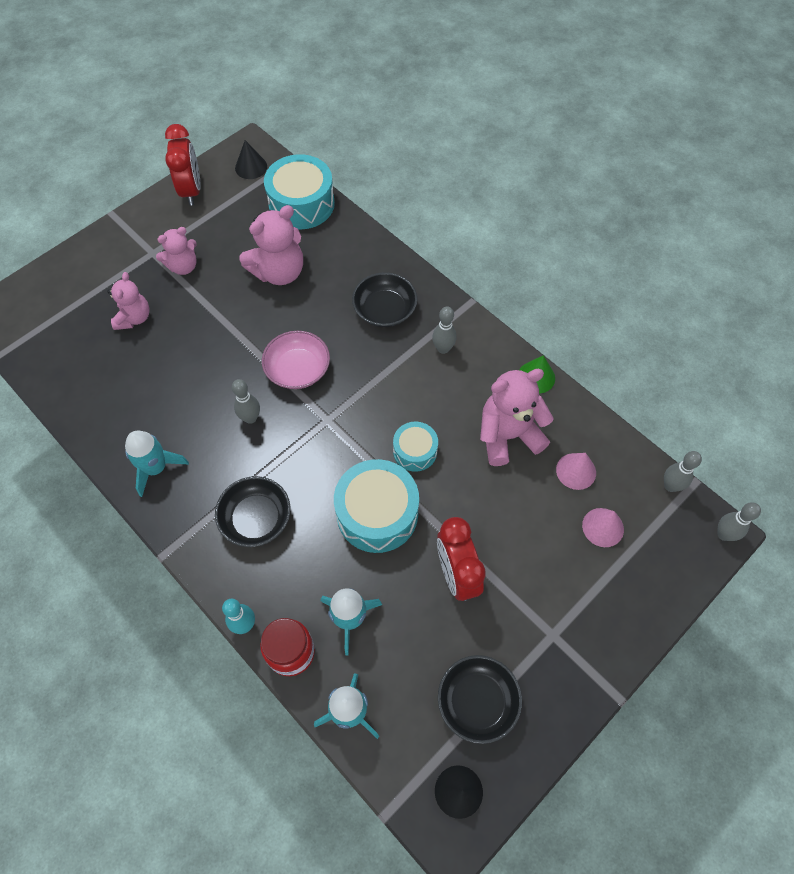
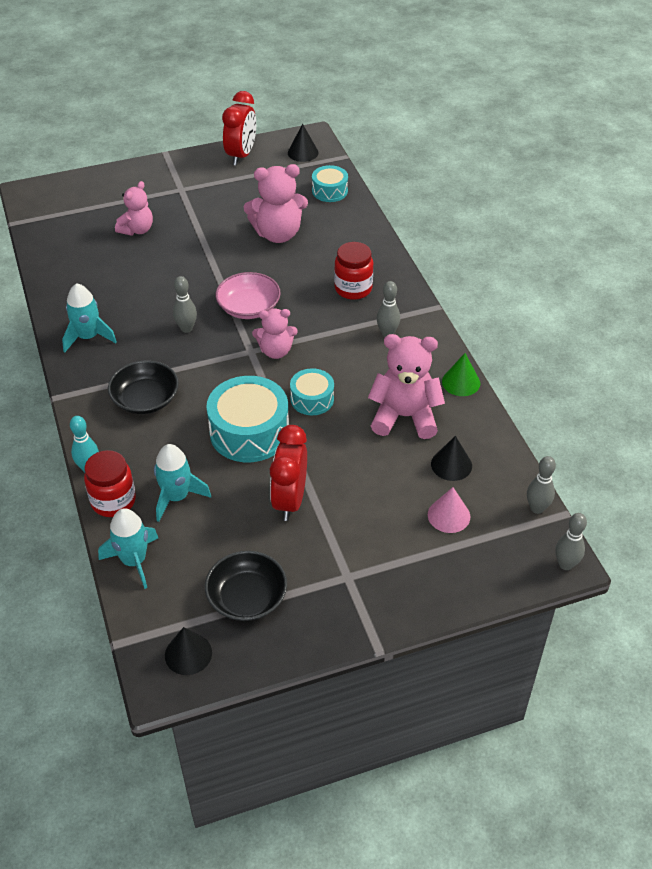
camera: 25 degrees right, 15 degrees down
(183, 266) = (200, 206): pink teddy bear -> pink teddy bear (276, 351)
(301, 204) = (329, 191): turquoise drum -> turquoise drum, size x0.56
(384, 310) = (353, 289): black bowl -> red jar
(576, 471) = (451, 465): pink cone -> black cone

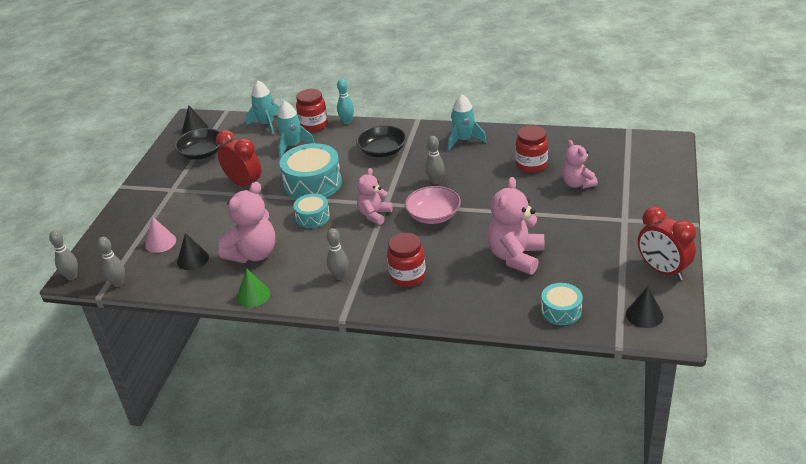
camera: 125 degrees right, 10 degrees down
(117, 269) = (531, 165): none -> red jar

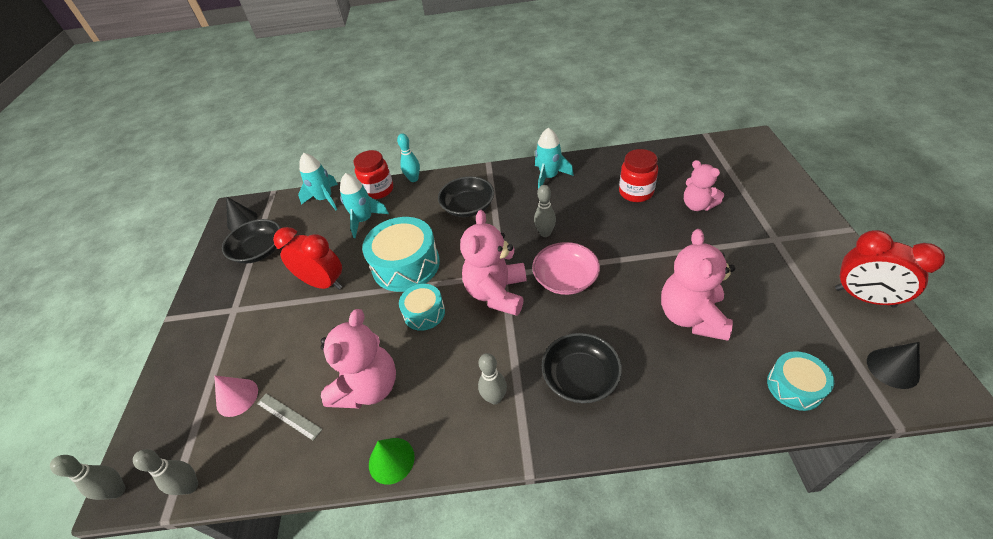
camera: 15 degrees left, 10 degrees up
(193, 259) = (289, 416): black cone -> grey ruler
(374, 215) = (497, 293): pink teddy bear -> pink teddy bear, size x1.59
(407, 276) = (580, 377): red jar -> black bowl

